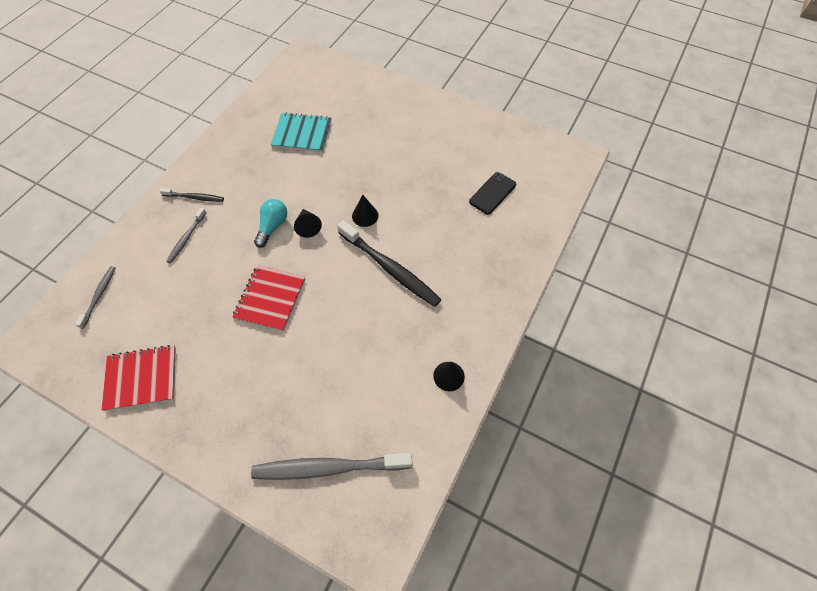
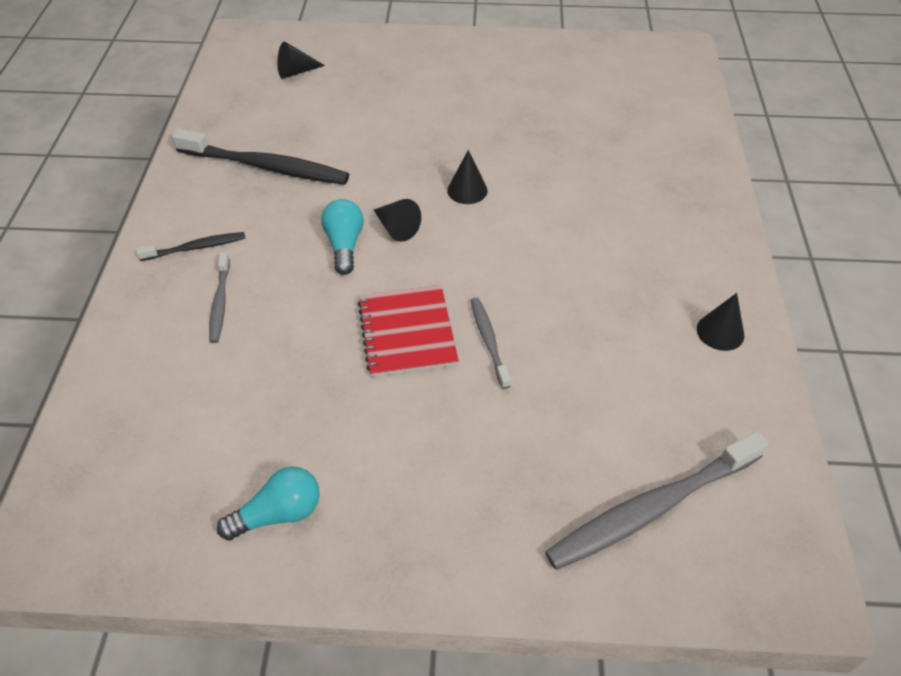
camera: 25 degrees left, 10 degrees down
(99, 296) = (124, 429): grey toothbrush -> grey toothbrush (489, 341)
(141, 378) = (279, 513): red notebook -> turquoise light bulb
(302, 134) = (306, 124): turquoise notebook -> none
(319, 92) = (296, 72): none -> black cone
(390, 268) = (547, 238): black toothbrush -> black toothbrush (265, 166)
(492, 193) = (612, 115): black phone -> none

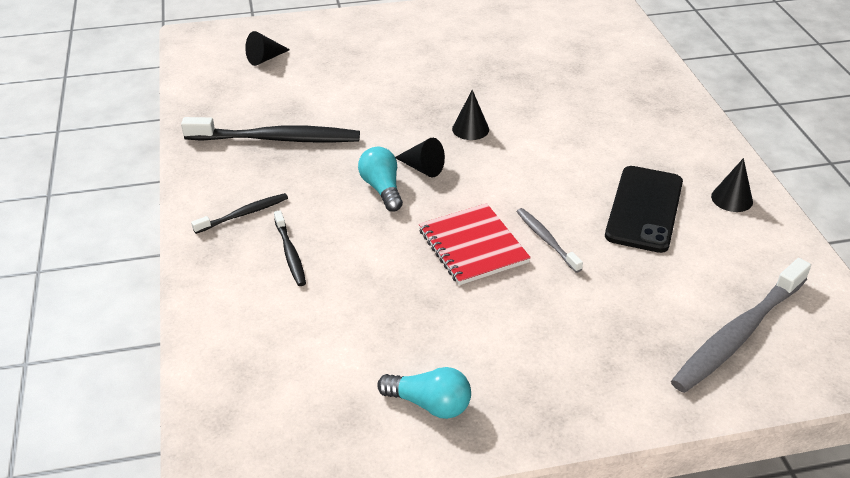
camera: 15 degrees left, 10 degrees down
(220, 302) = (290, 253): grey toothbrush -> black toothbrush
(279, 513) = (429, 404): turquoise light bulb -> turquoise light bulb turned 60 degrees clockwise
(614, 325) = (644, 209): none -> black phone

